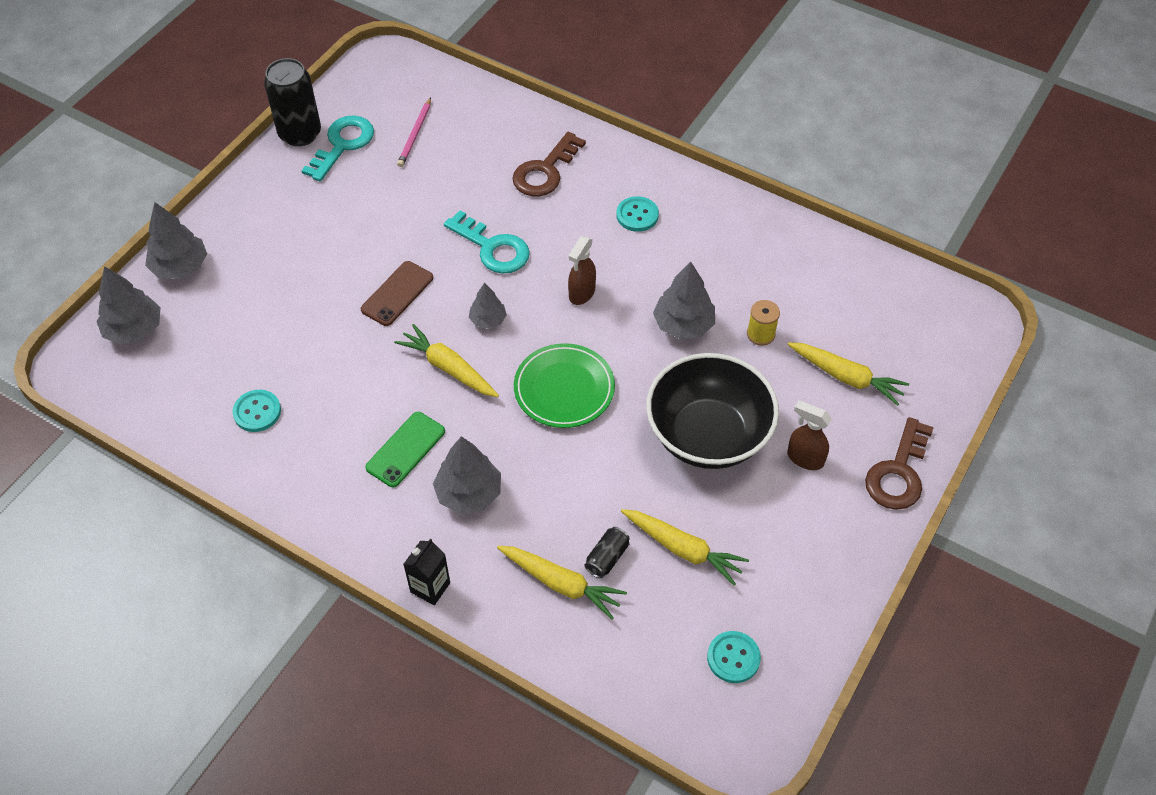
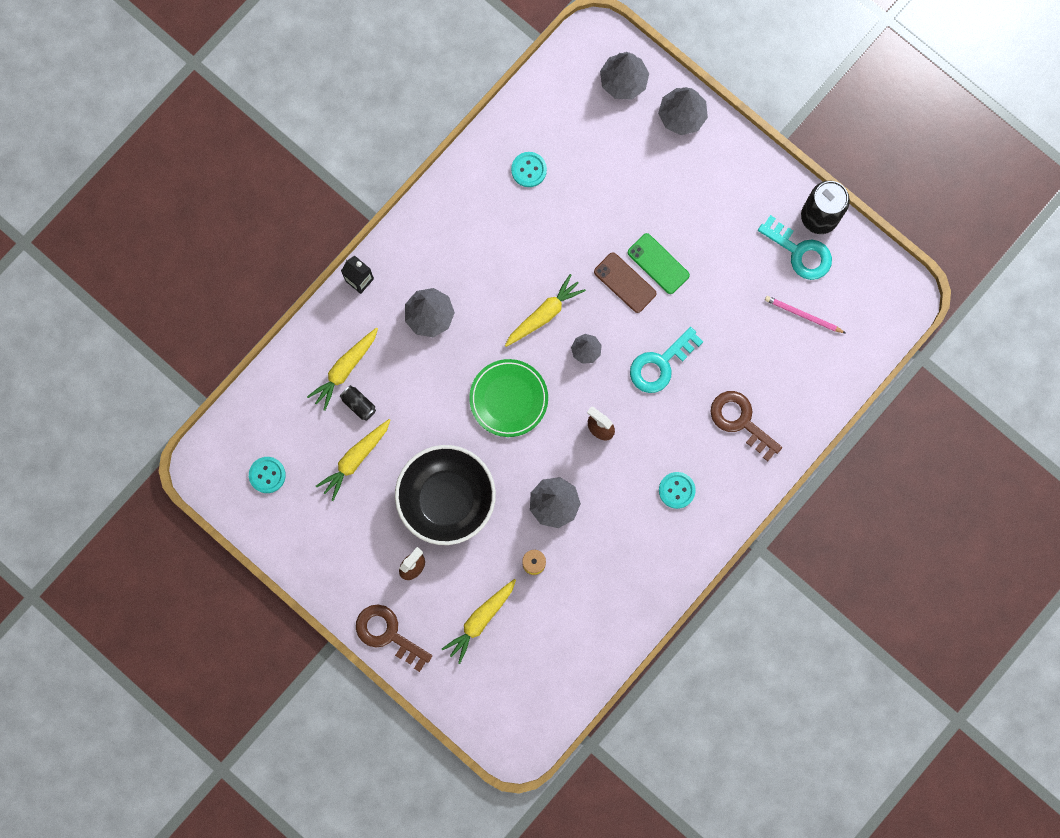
camera: 100 degrees right, 25 degrees up
(405, 449) = (475, 274): green phone -> green phone (658, 264)

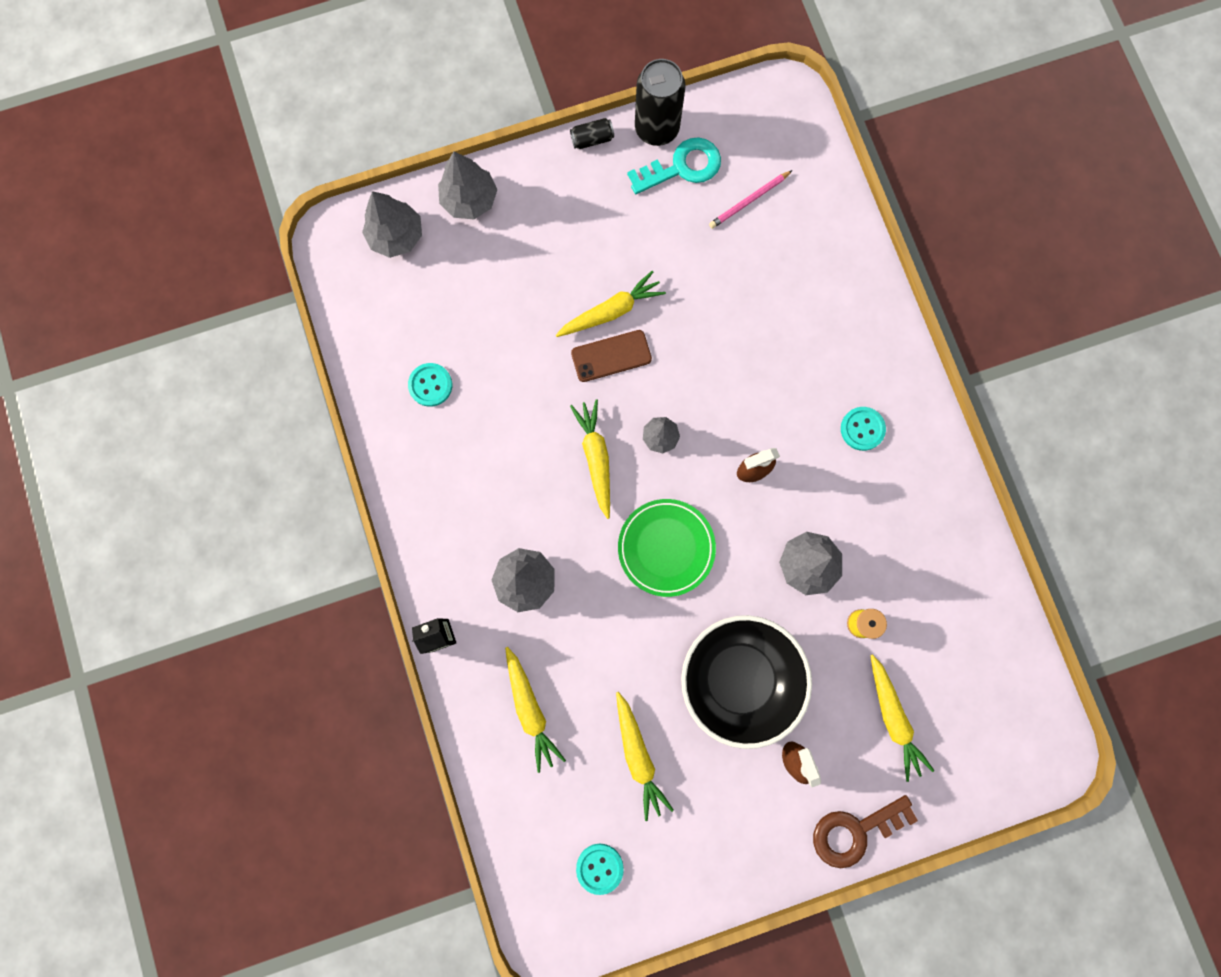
camera: 60 degrees left, 0 degrees up
(359, 404) = (579, 716): black can -> black can (592, 139)
(658, 264) = (611, 311): green phone -> yellow carrot
(660, 364) = (719, 369): turquoise key -> none
(740, 421) = (825, 324): brown key -> none

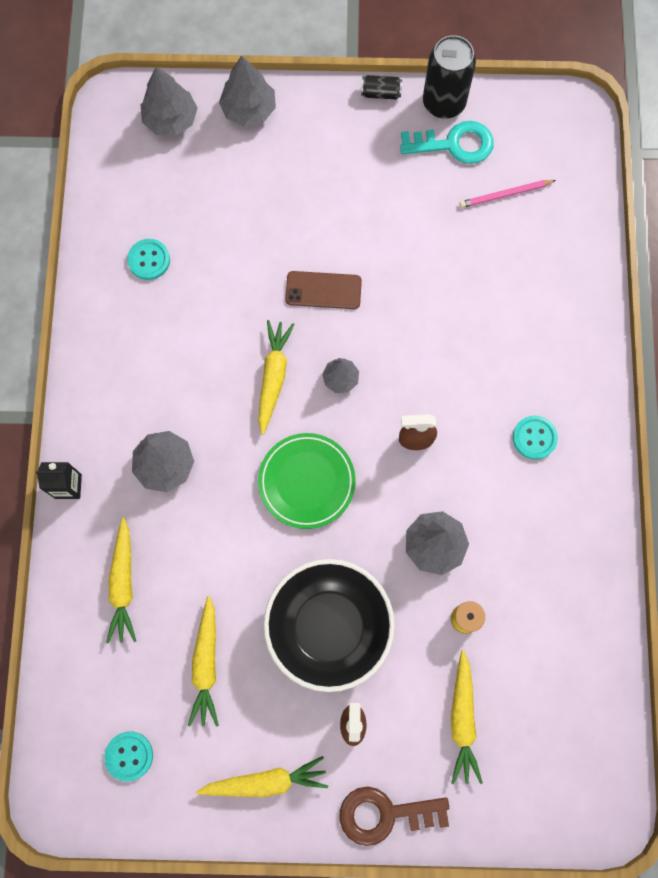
camera: 20 degrees right, 5 degrees down
(611, 311) = (339, 250): yellow carrot -> yellow carrot (266, 781)

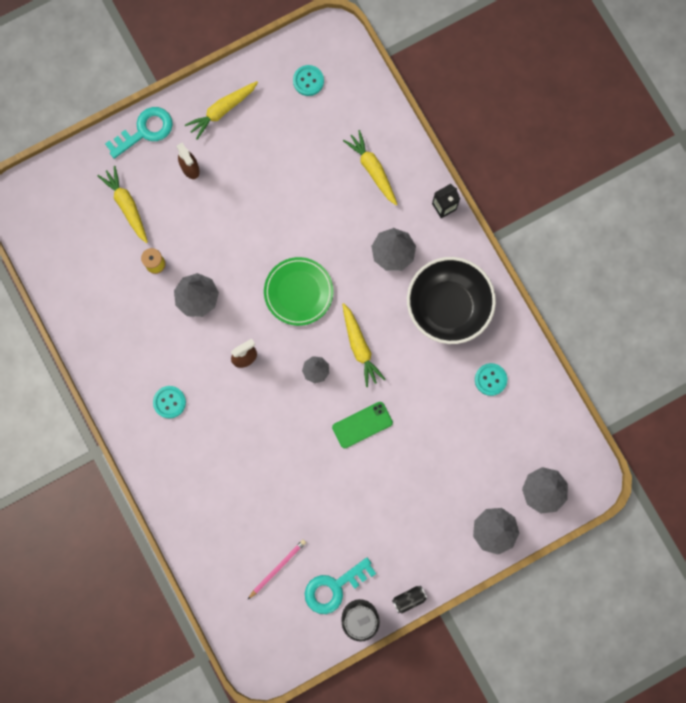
camera: 150 degrees right, 5 degrees up
(206, 664) = (295, 153): yellow carrot -> none
(323, 290) = (362, 425): brown phone -> green phone
(329, 627) = (235, 213): black bowl -> black bowl (448, 307)
(385, 814) = (145, 131): brown key -> turquoise key

